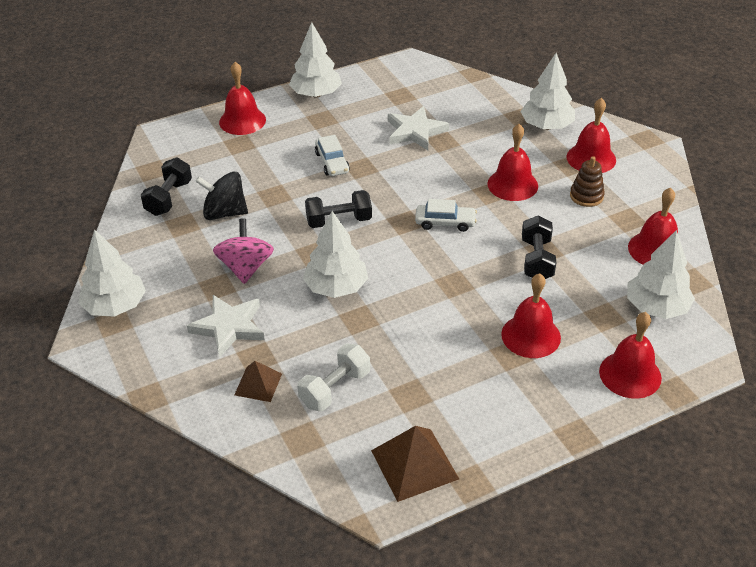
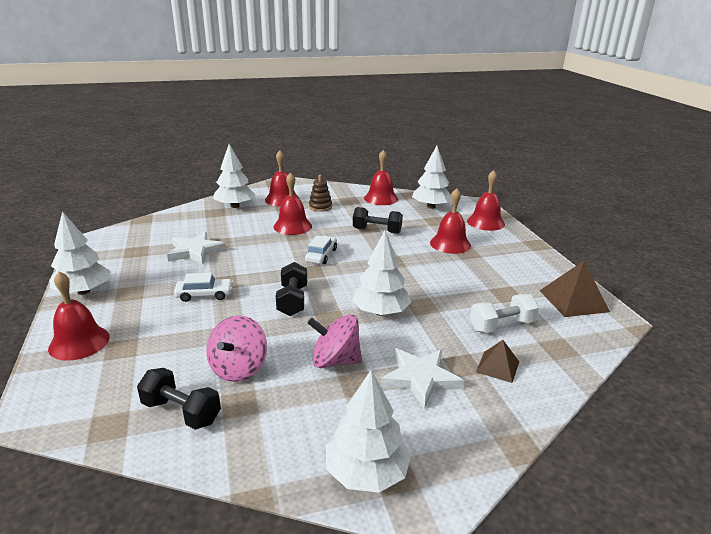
camera: 80 degrees left, 15 degrees down
(224, 213) = (238, 368): black spinning top -> pink spinning top
(335, 388) = (501, 326): white dumbbell -> white dumbbell turned 75 degrees counterclockwise

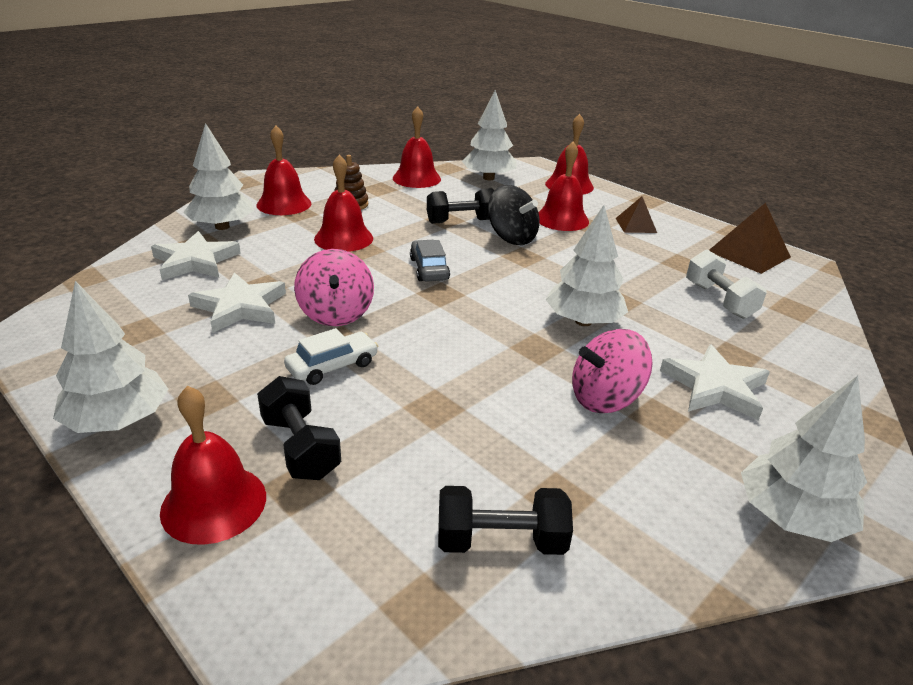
camera: 30 degrees left, 5 degrees up
(201, 222) = (195, 261): none -> white star
(238, 368) = (503, 451): pink spinning top -> pink spinning top (336, 313)
(292, 301) = (464, 338): black dumbbell -> black dumbbell (300, 447)
(321, 255) = (429, 269): white car -> grey car
(398, 248) = (511, 237): none -> black spinning top
(497, 366) = (767, 346): brown pyramid -> brown pyramid (636, 225)
(501, 326) = (719, 300): white dumbbell -> white dumbbell turned 60 degrees counterclockwise

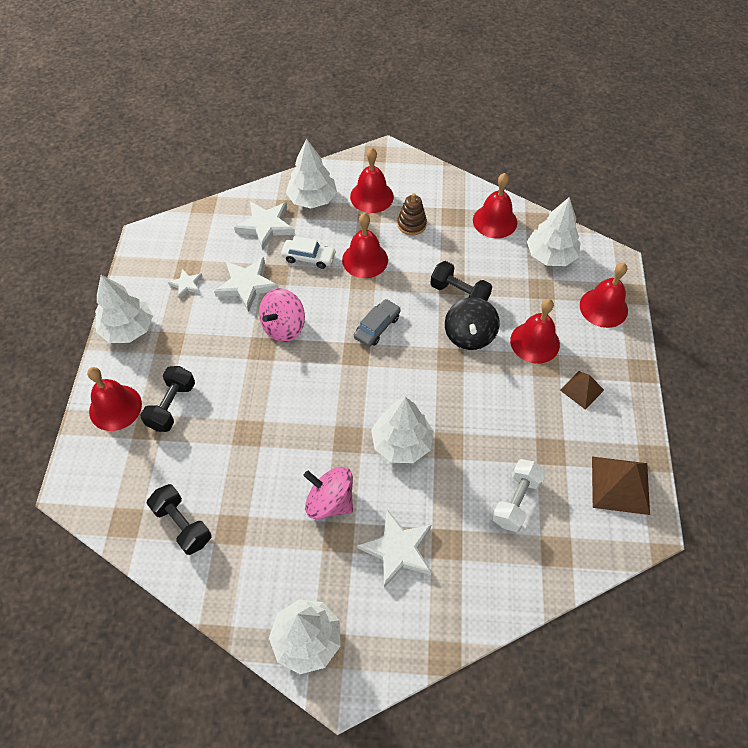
camera: 50 degrees right, 25 degrees up
(155, 342) = (186, 285): none -> white star
(332, 366) = (238, 366): white car -> white car (308, 257)

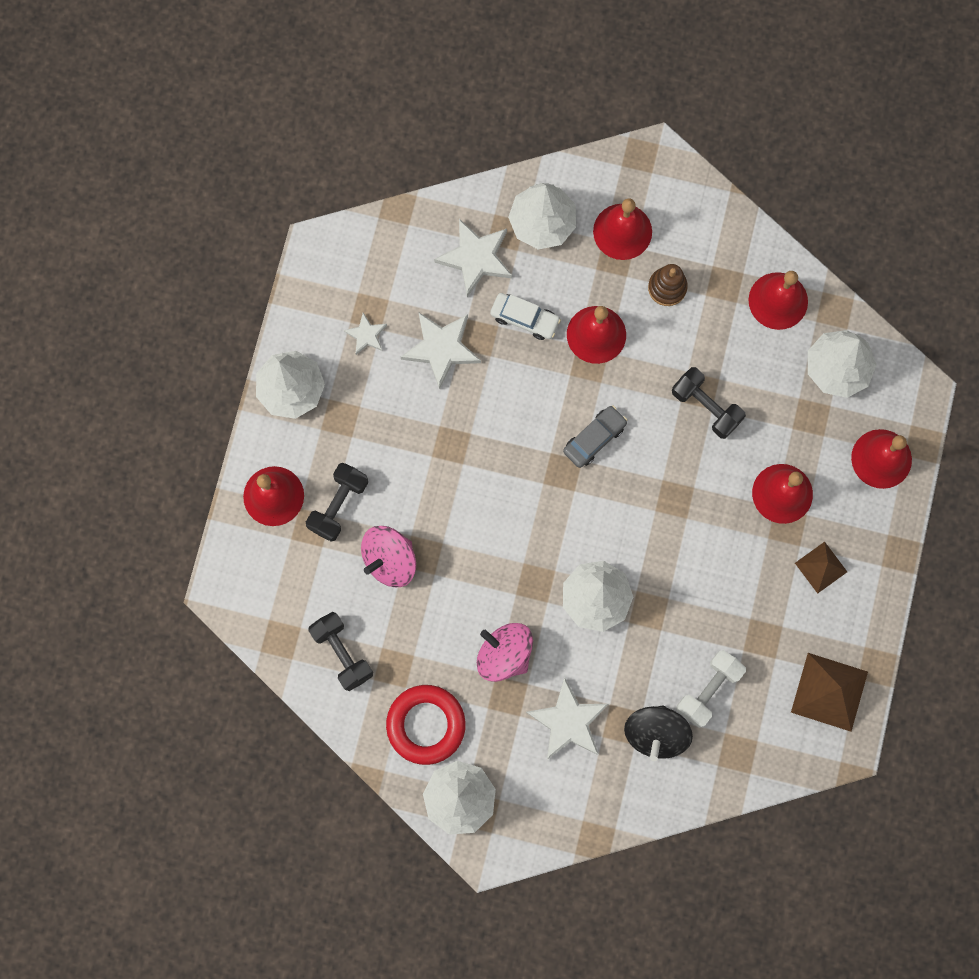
camera: 10 degrees right, 20 degrees up
(266, 575) = (426, 725): none -> red ring
(284, 327) = (480, 419): pink spinning top -> pink spinning top (390, 560)
(469, 335) = (705, 470): black spinning top -> black spinning top (655, 733)

